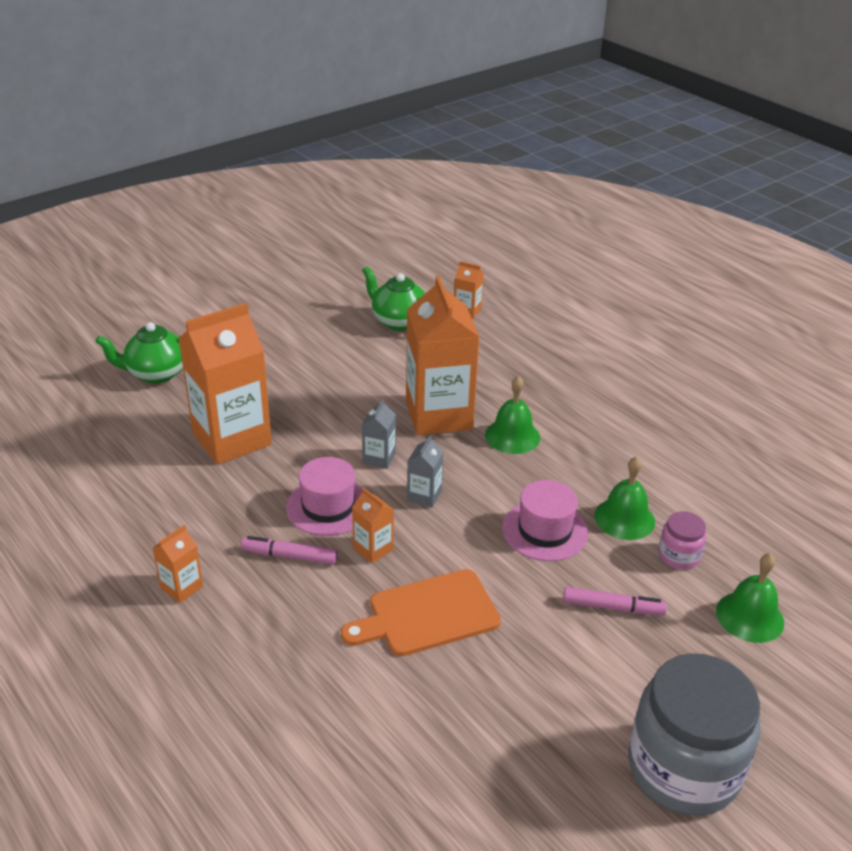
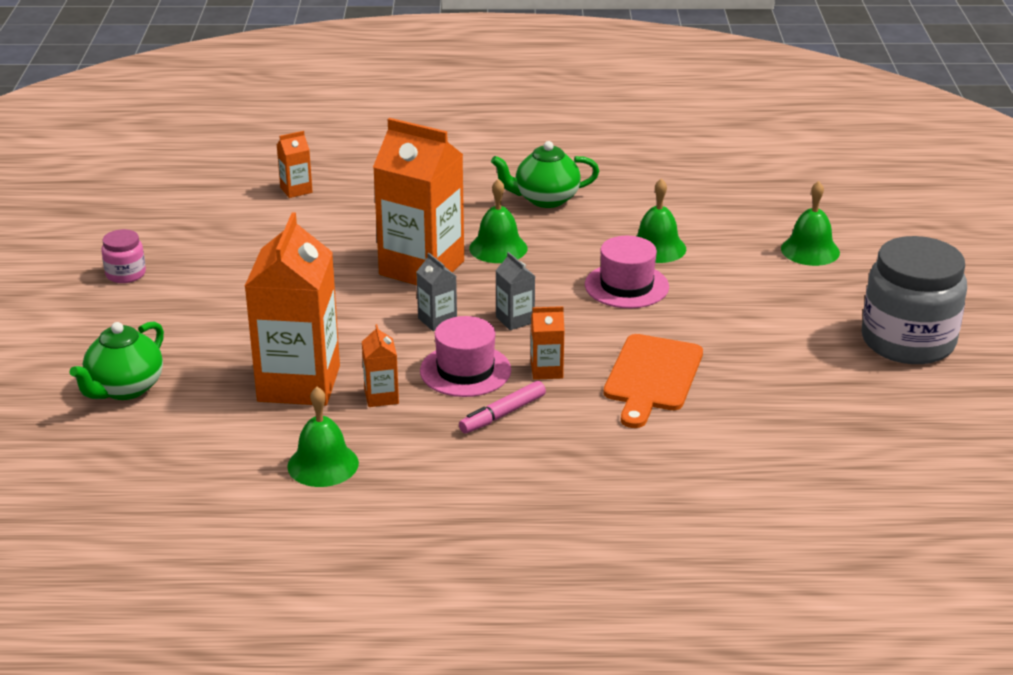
camera: 50 degrees left, 5 degrees down
(145, 501) = (323, 464): none -> green bell
(182, 587) = (470, 485): orange carton -> orange carton (381, 397)
(398, 321) = (255, 228): green teapot -> green teapot (545, 199)
(612, 607) = (739, 297): pink marker -> none
(679, 556) = (722, 246): pink jar -> pink jar (125, 274)

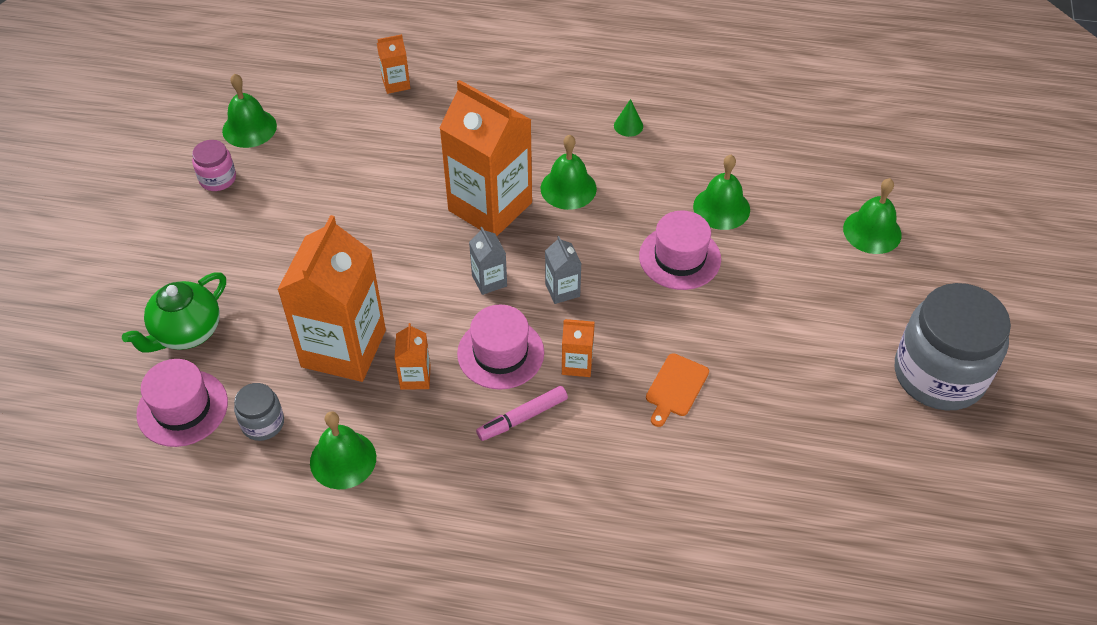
camera: 10 degrees right, 20 degrees up
(137, 445) = (182, 408): none -> pink hat
(149, 235) = (249, 128): none -> green bell
(228, 447) = (263, 423): none -> grey jar
(545, 199) = (628, 126): green teapot -> green cone
(652, 377) = (676, 388): orange cutting board -> orange cutting board, size x0.58

